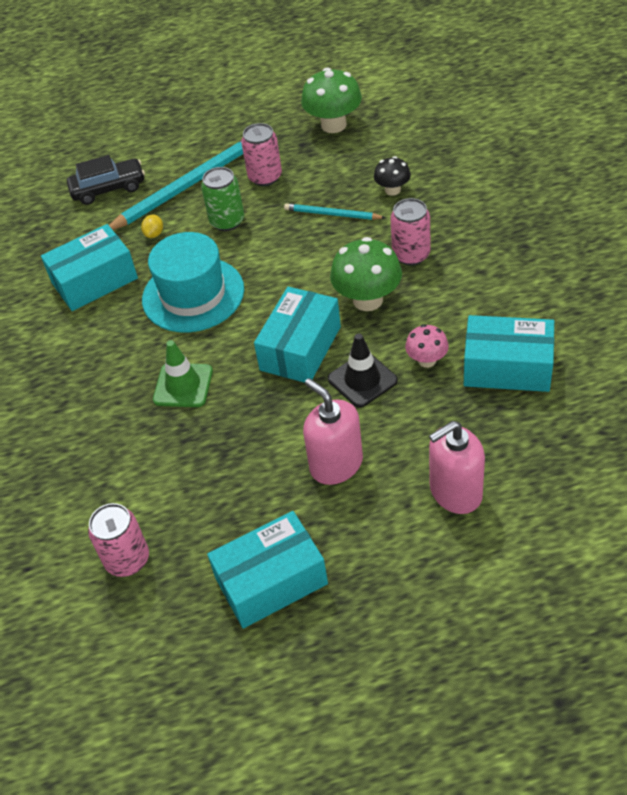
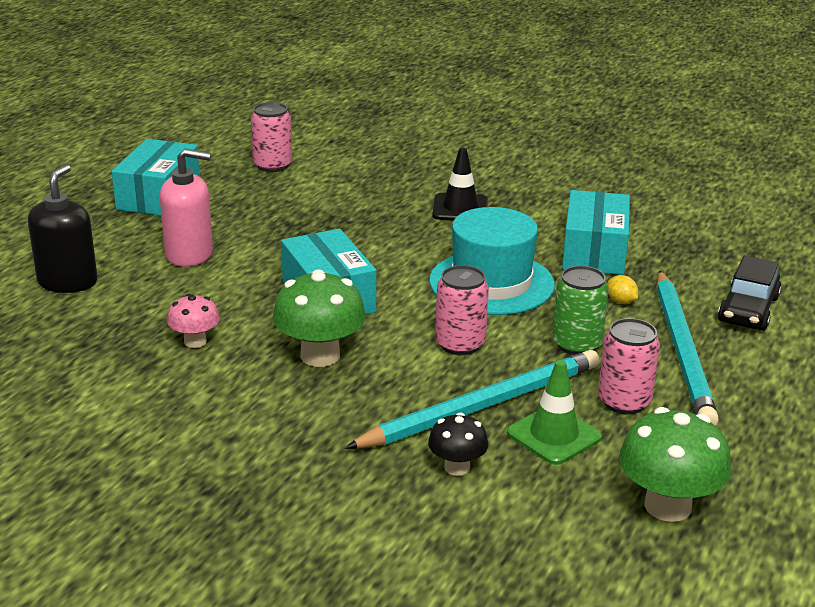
camera: 125 degrees right, 20 degrees down
(183, 385) = (387, 236): green traffic cone -> green traffic cone (554, 435)
(332, 214) = (482, 406): turquoise pencil -> turquoise pencil, size x1.92
(362, 380) = (239, 304): black traffic cone -> black traffic cone (460, 208)
(411, 255) = (332, 413): pink can -> pink can (460, 344)
(455, 492) = (68, 282): pink soap dispenser -> black soap dispenser
(507, 367) = (106, 372): turquoise box -> none

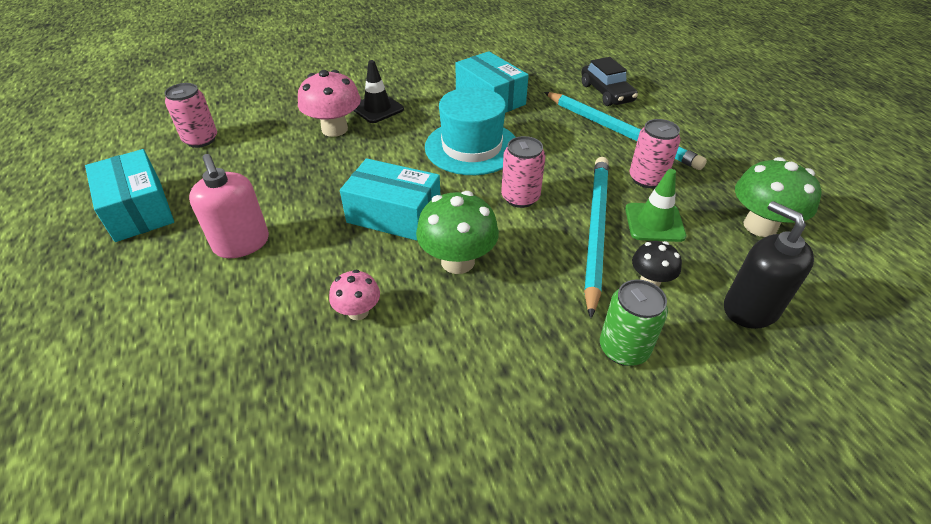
camera: 45 degrees left, 15 degrees up
(68, 282) = (167, 333): black soap dispenser -> black soap dispenser (750, 308)
(189, 254) = (241, 243): pink soap dispenser -> pink soap dispenser turned 105 degrees clockwise
(391, 208) = (334, 129): none -> pink mushroom
(576, 344) = (573, 159): green can -> green can (623, 349)
(621, 301) = (550, 121): yellow lemon -> none

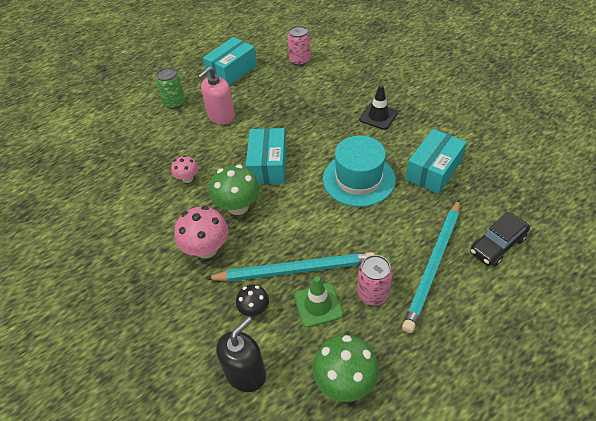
camera: 75 degrees right, 5 degrees up
(334, 129) = (341, 107): pink mushroom -> pink mushroom (206, 249)
(520, 197) = (312, 220): pink can -> none
(623, 349) = (191, 302): green can -> green can (175, 103)

